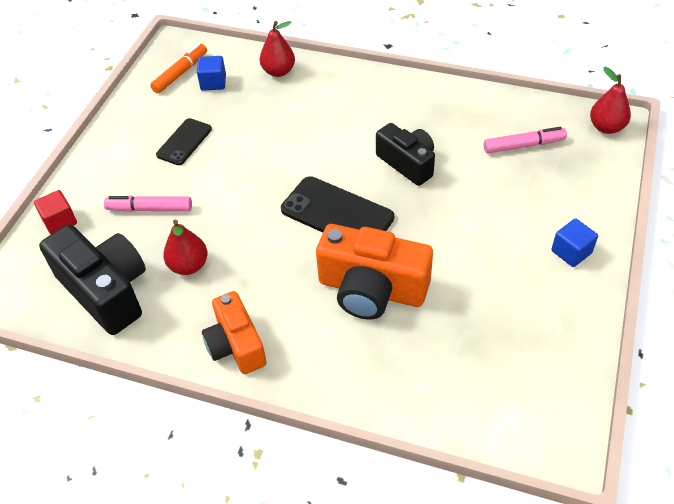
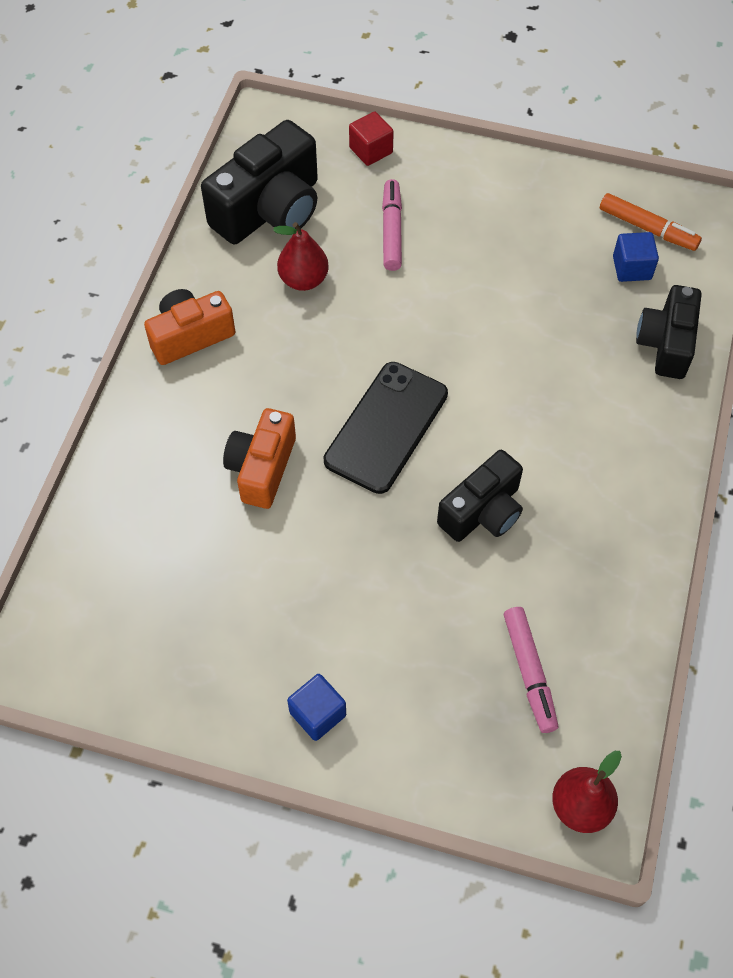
camera: 85 degrees right, 10 degrees up
(184, 142) = (510, 250): black phone -> none
(278, 71) = (666, 343): red pear -> black camera
(372, 289) = (262, 468): orange camera -> orange camera, size x0.65

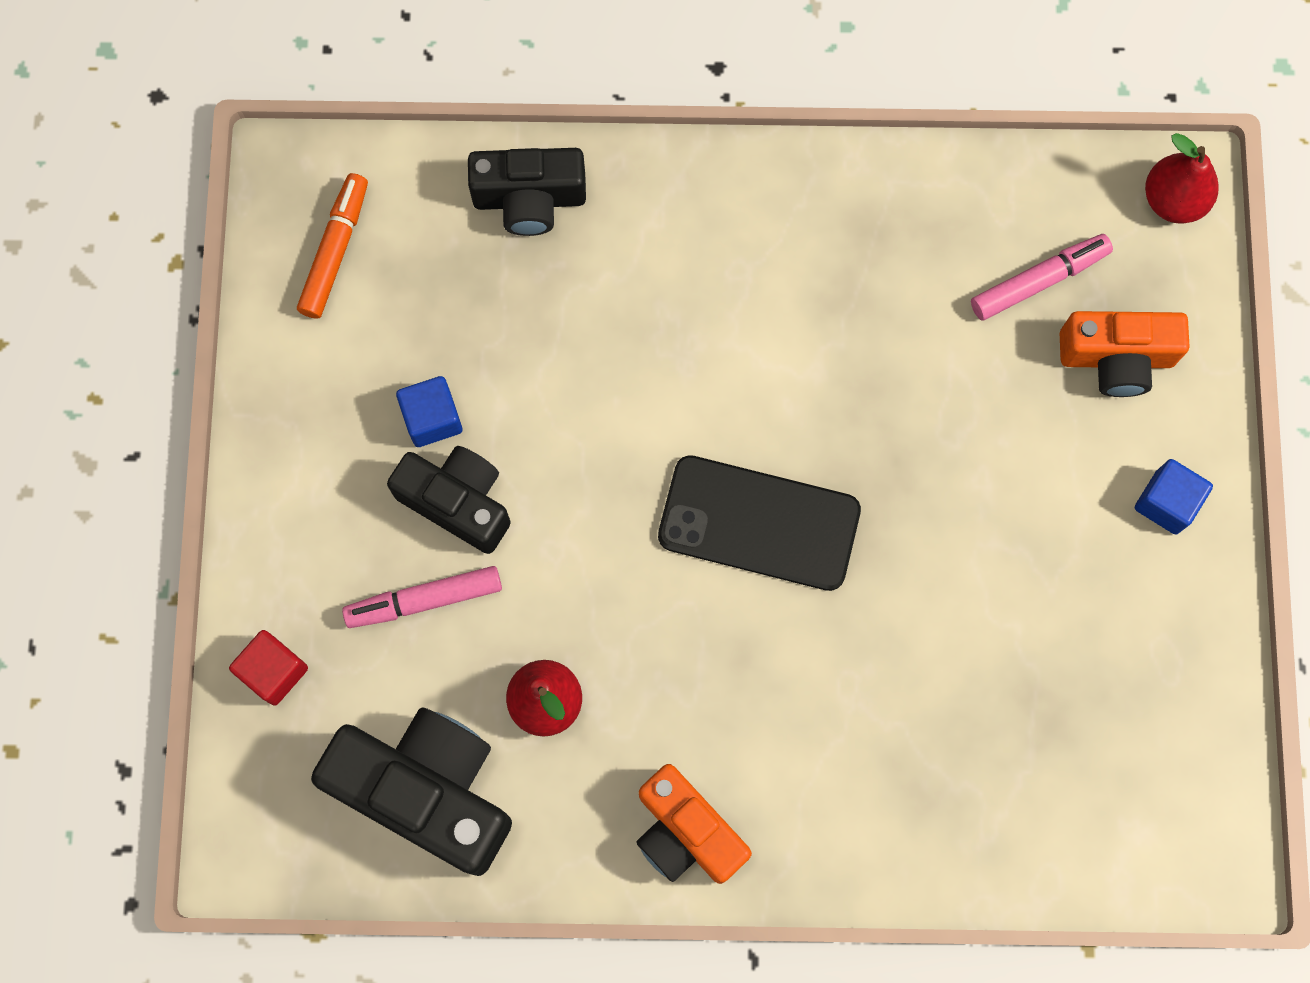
camera: 105 degrees left, 15 degrees up
(262, 468) = (867, 666): orange camera -> orange camera (1116, 358)
(483, 511) = (846, 376): black camera -> black camera (457, 502)
(632, 268) = (412, 261): blue cube -> blue cube (432, 418)

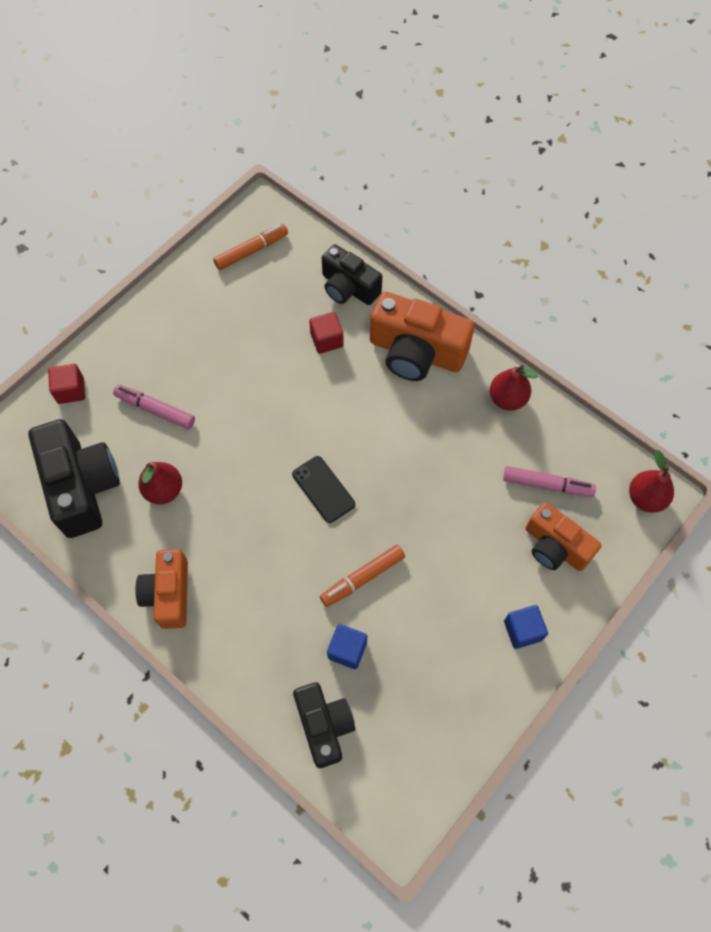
camera: 40 degrees right, 10 degrees down
(432, 418) = (227, 342): blue cube -> blue cube (347, 650)
(457, 502) = (206, 382): black camera -> black camera (324, 725)
(570, 304) = (327, 340): none -> red cube
(710, 225) = (416, 352): none -> orange camera
(759, 523) = (323, 489): black phone -> black phone, size x0.61
(889, 197) = (507, 399): none -> red pear
(915, 600) = (362, 578): none -> orange marker

